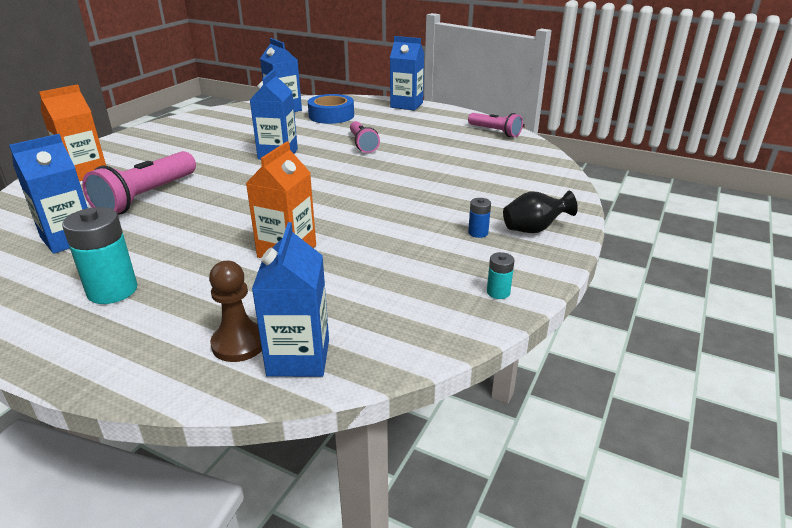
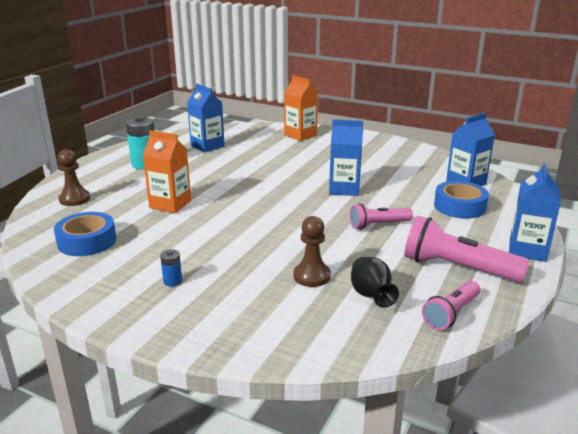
camera: 90 degrees right, 5 degrees down
(146, 197) = (261, 156): pink flashlight -> pink flashlight (457, 268)
(298, 357) = (51, 215): blue carton -> none
(391, 303) = (87, 241): none -> blue tape
(455, 171) = (311, 276): none -> brown pawn
(498, 292) = (75, 284): turquoise battery -> none
(534, 229) = (169, 313): black vase -> black vase (371, 296)

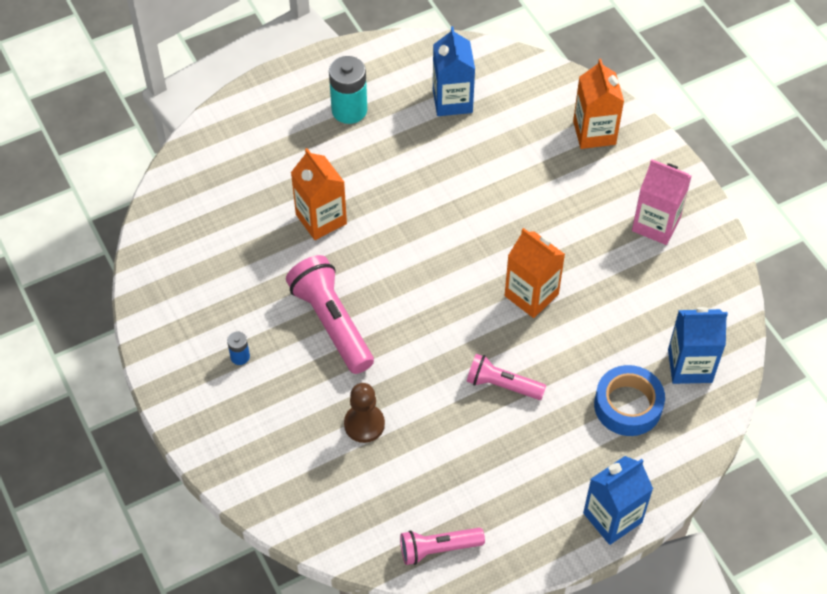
camera: 35 degrees right, 30 degrees up
(74, 199) = (233, 153): brown pawn -> none
(87, 241) = (203, 245): blue tape -> none
(344, 189) = (531, 295): blue carton -> orange carton
(371, 296) = (392, 483): black vase -> none
(374, 150) = (656, 224): none -> pink carton
(457, 268) = (510, 498): pink flashlight -> pink flashlight (332, 323)

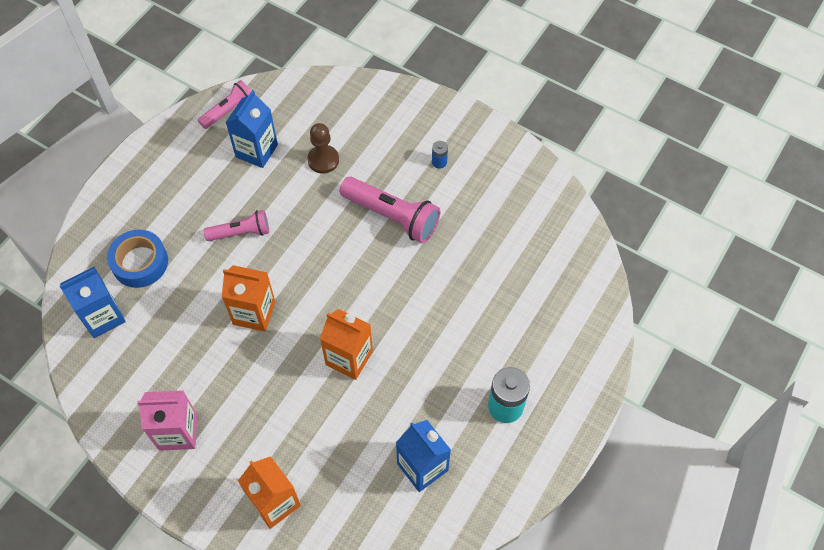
camera: 150 degrees right, 5 degrees up
(321, 219) = (457, 292): orange carton -> orange carton (349, 358)
(612, 517) = (120, 181): blue carton -> blue carton (256, 151)

